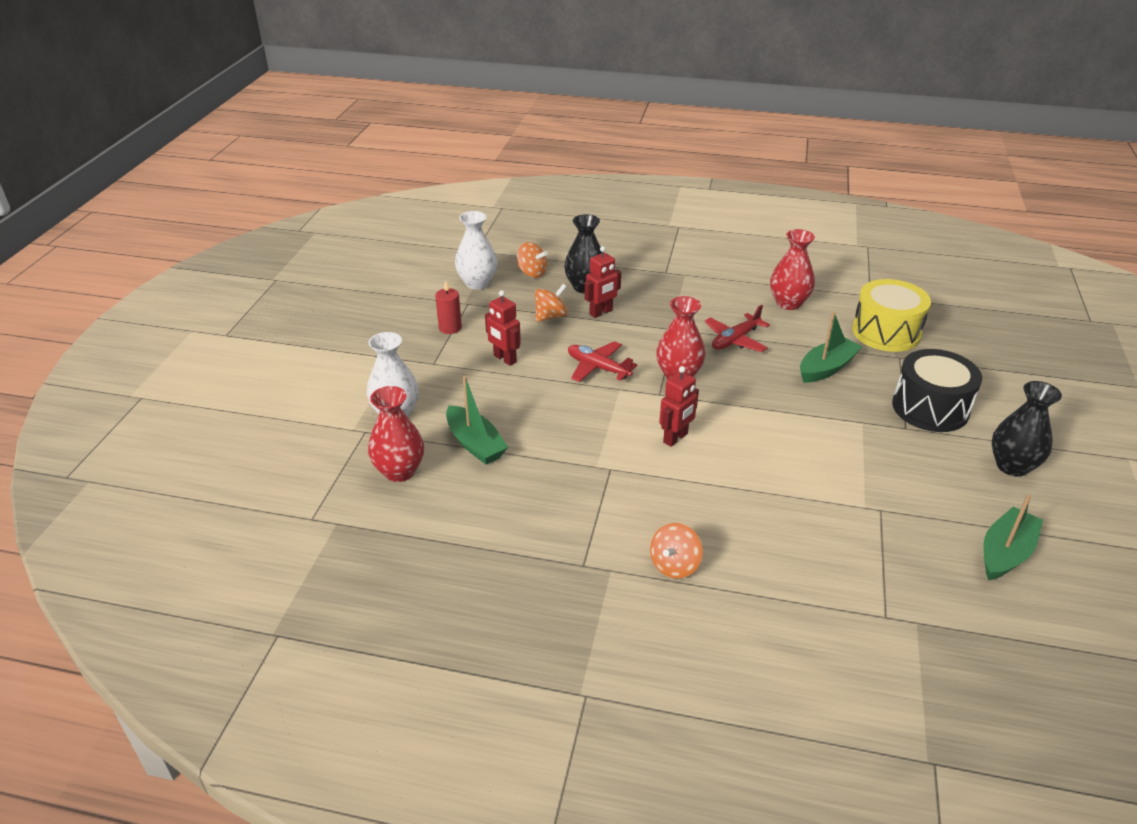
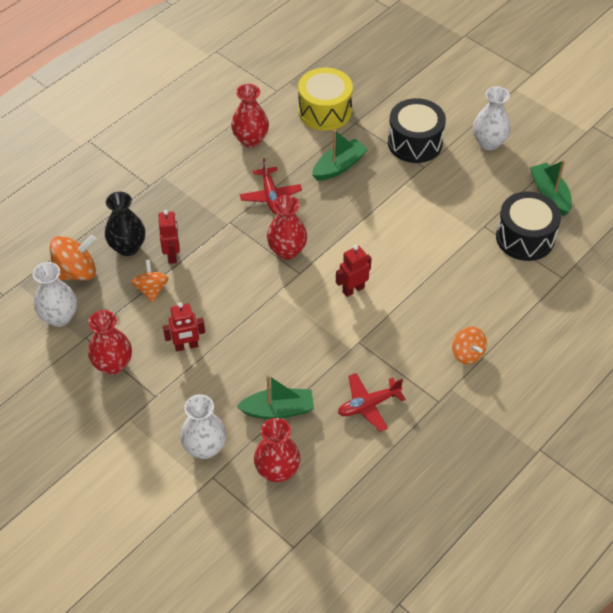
camera: 60 degrees left, 15 degrees up
(450, 328) = (113, 364): red candle -> red vase
(532, 273) = (76, 272): orange spinning top -> orange spinning top, size x1.51
(598, 368) = (242, 293): red plane -> red plane (368, 405)
(676, 438) = (353, 289): red robot -> red robot turned 105 degrees counterclockwise
(826, 368) = (339, 166): green boat -> green boat turned 60 degrees clockwise
(907, 554) = (525, 238): none -> black drum
(1012, 466) = (488, 142): black vase -> white vase

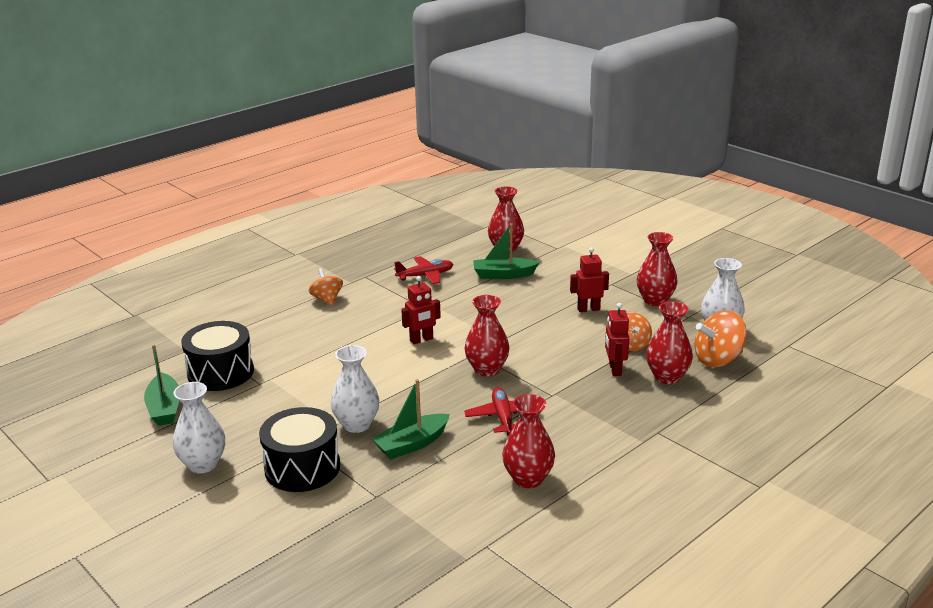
camera: 175 degrees left, 25 degrees down
(128, 247) = (667, 377): black vase -> red vase
(205, 447) = (564, 259): white vase -> white vase (356, 424)
(325, 111) = (417, 512): yellow drum -> none

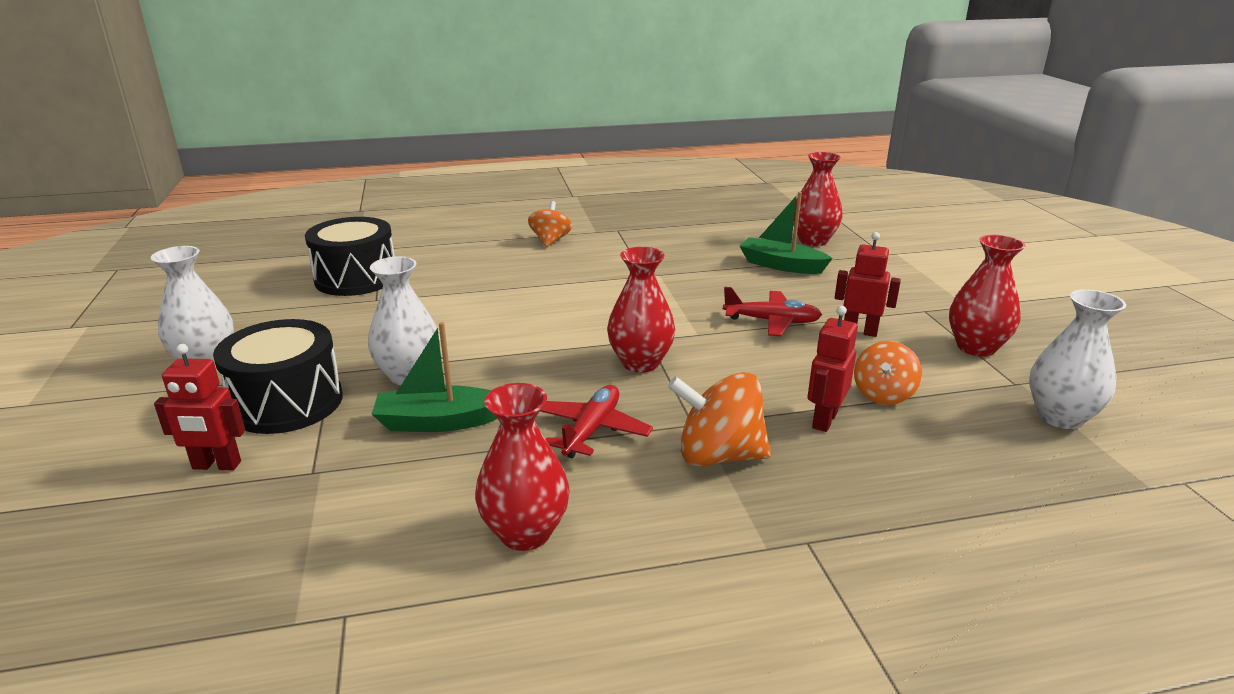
camera: 30 degrees right, 0 degrees up
(164, 408) = (260, 295): green boat -> none
(421, 340) = (600, 306): red robot -> red robot (216, 465)
(425, 276) = (685, 244): red plane -> red plane (772, 321)
(667, 377) = (902, 459): red vase -> none
(718, 359) = (1020, 461): orange spinning top -> orange spinning top (718, 455)

